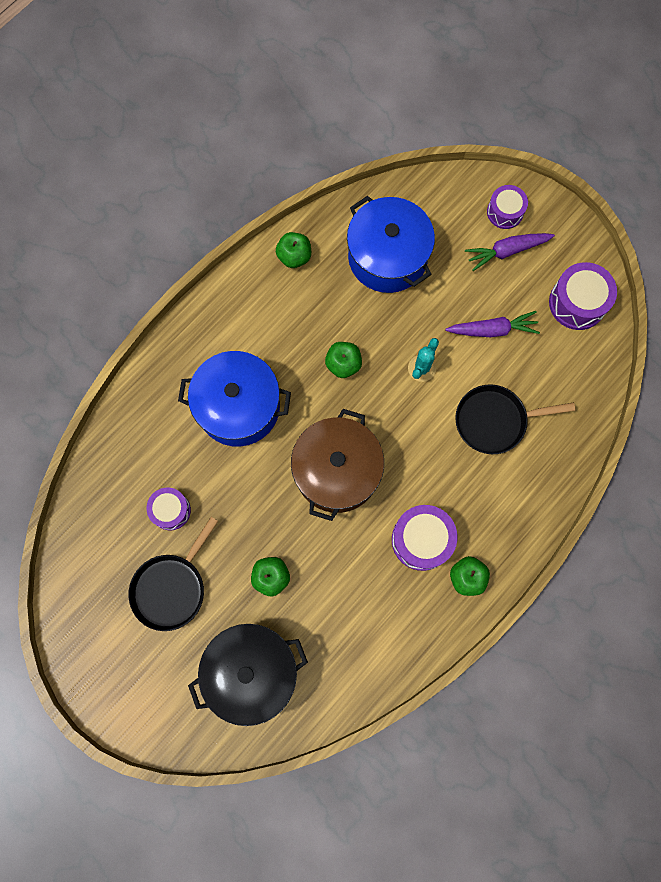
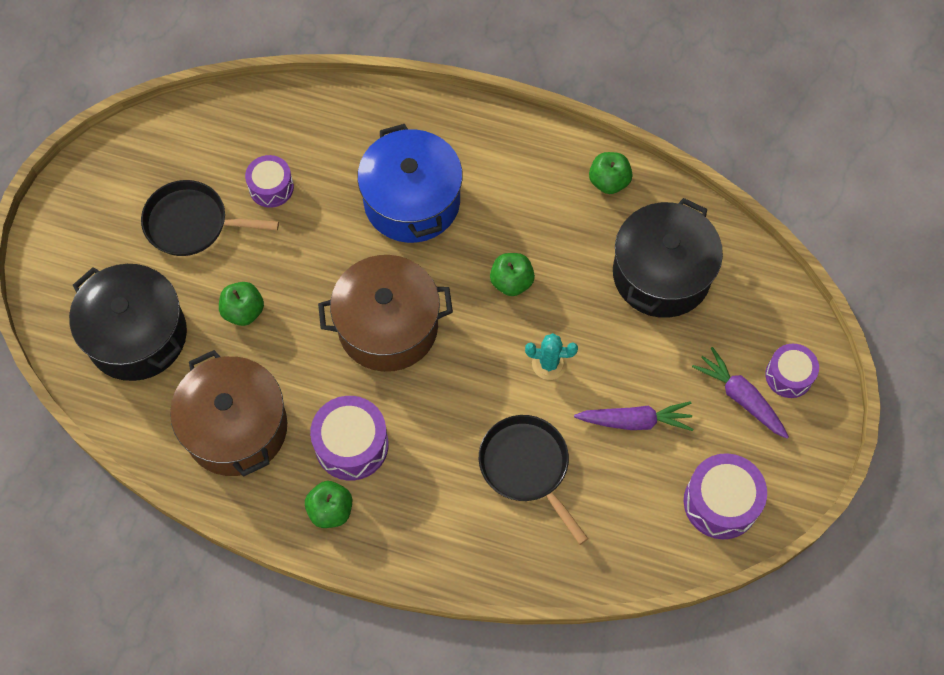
camera: 65 degrees right, 10 degrees down
(368, 622) = (236, 428): none -> brown pot
(387, 257) = (661, 274): blue pot -> black pot
(493, 330) = (635, 421): purple carrot -> purple carrot turned 60 degrees counterclockwise

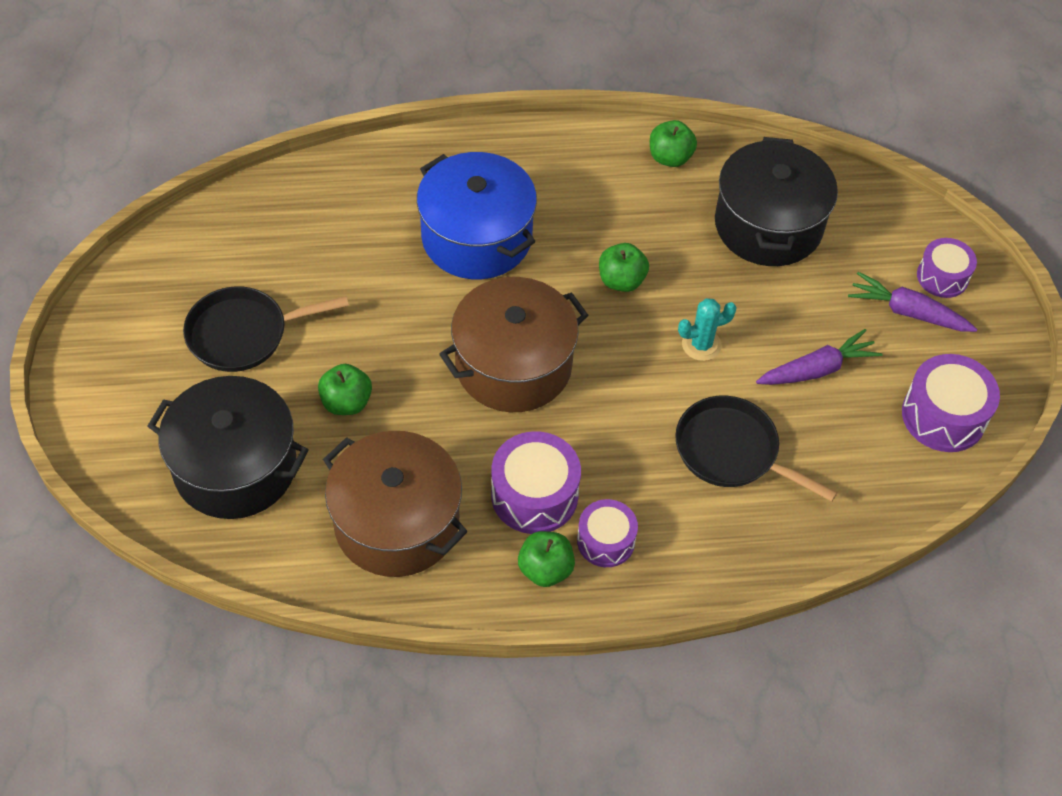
camera: 25 degrees left, 10 degrees down
(271, 187) = (316, 271): purple drum -> purple drum (606, 541)

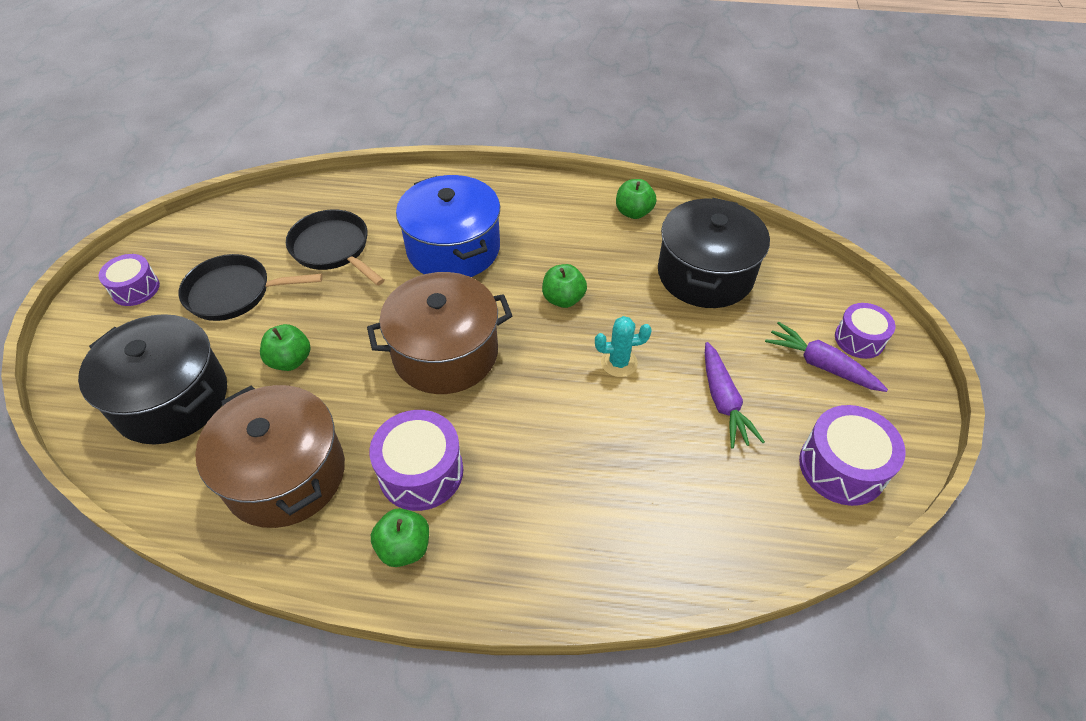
camera: 15 degrees right, 5 degrees down
(606, 541) = (472, 530): purple drum -> purple drum (135, 289)
(732, 451) = (622, 464): black pan -> black pan (333, 248)
(817, 369) = (723, 402): purple carrot -> purple carrot turned 90 degrees clockwise

